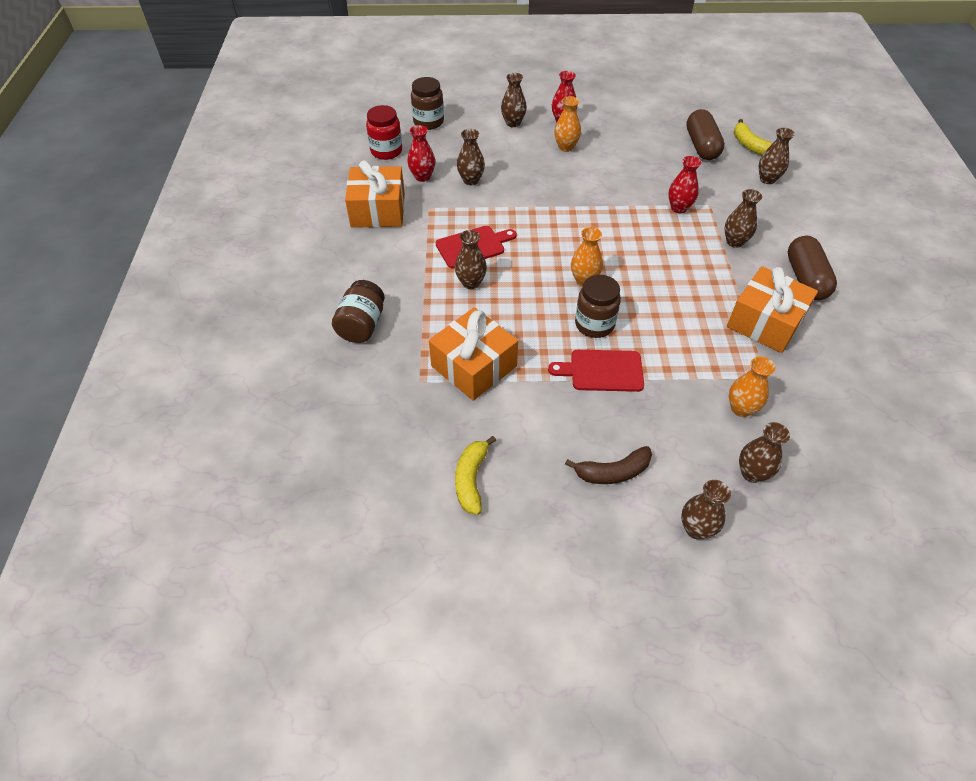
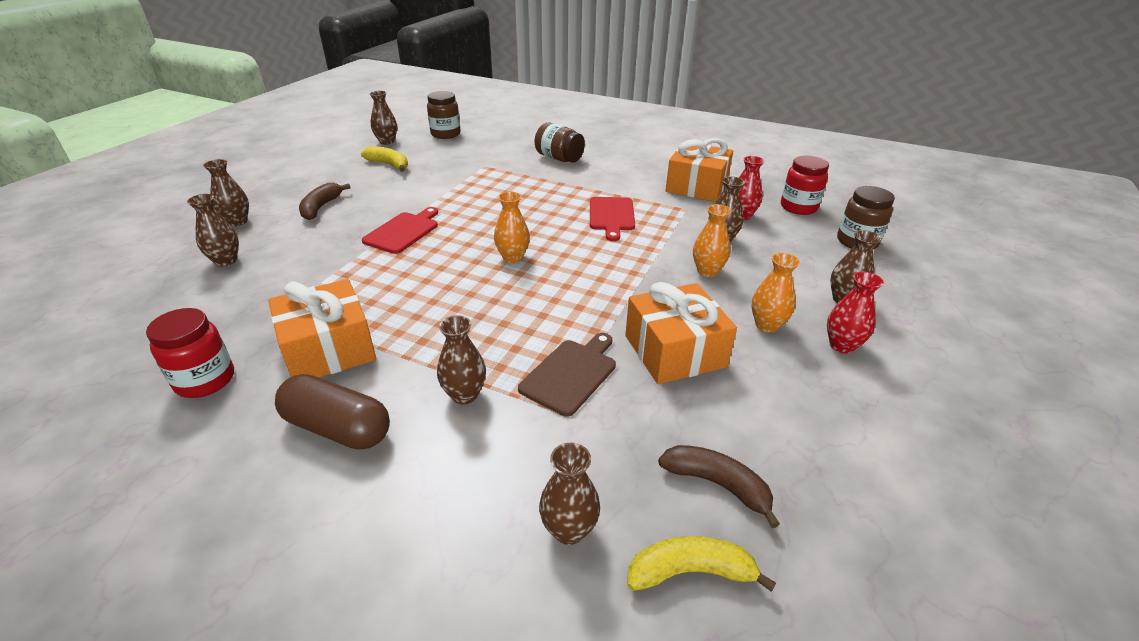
camera: 115 degrees right, 15 degrees down
(471, 283) = (564, 204): brown vase -> brown vase (387, 142)
(474, 366) = (474, 185): orange gift -> orange gift (675, 351)
(594, 324) = (454, 244): brown jar -> brown jar (445, 134)
(679, 208) = (571, 374): red vase -> brown cutting board
(701, 146) = (717, 484): brown capsule -> brown banana
(741, 408) = (275, 282): orange vase -> orange vase (707, 271)
(846, 364) = (205, 380): none -> red jar

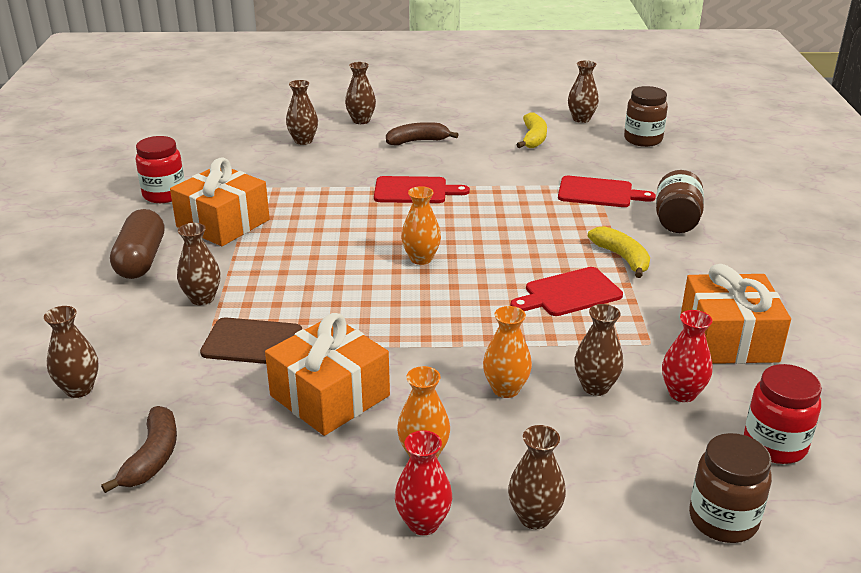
camera: 65 degrees right, 5 degrees down
(497, 168) = (599, 193): none -> red cutting board
(690, 572) = (55, 459): yellow banana -> yellow banana (622, 258)

